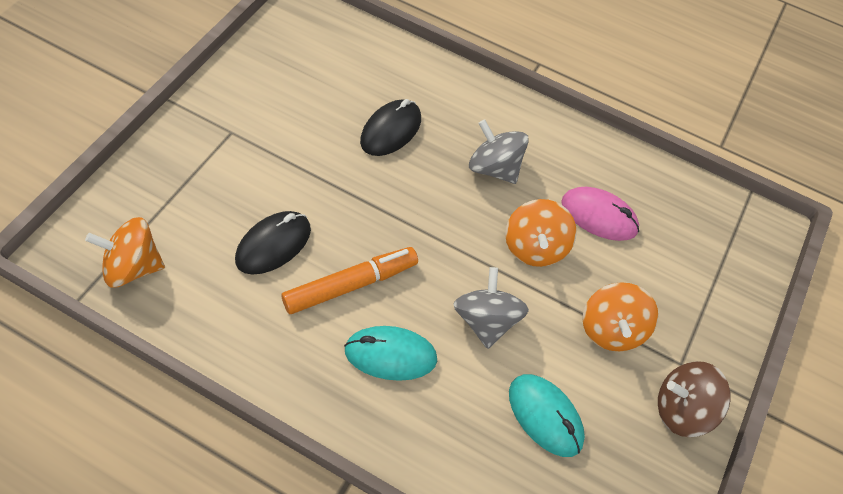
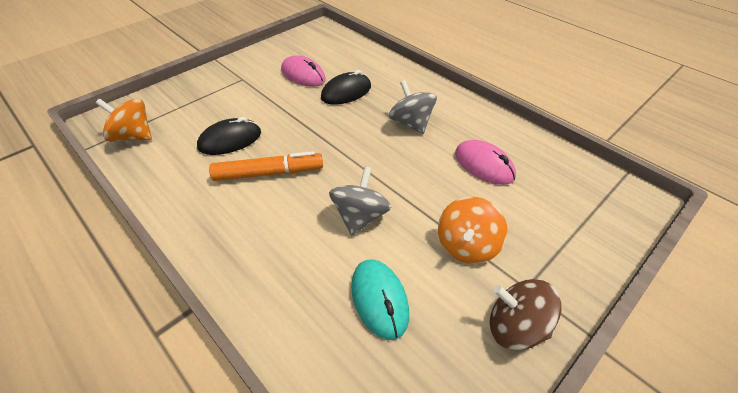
camera: 25 degrees right, 10 degrees down
(317, 109) = (303, 75): none -> pink mouse
(390, 355) = (272, 224): turquoise mouse -> none
(534, 247) = (422, 176): orange spinning top -> none

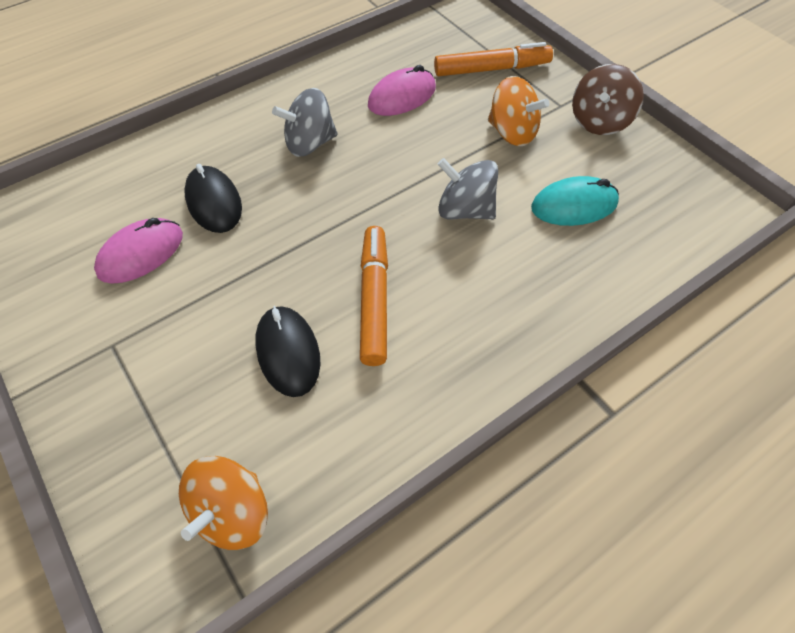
camera: 80 degrees left, 10 degrees up
(555, 224) = (492, 69): none -> orange marker

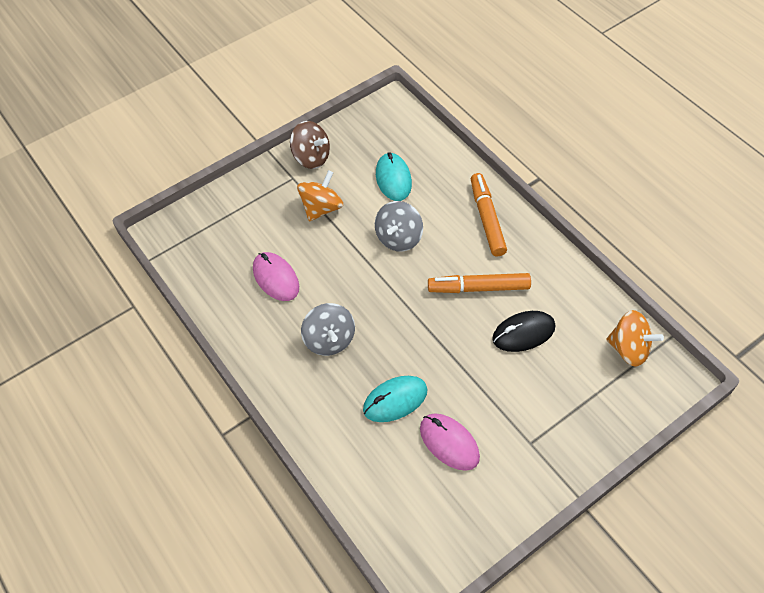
camera: 90 degrees left, 0 degrees up
(214, 202) = (395, 400): black mouse -> turquoise mouse
(492, 69) = (246, 218): orange marker -> orange marker (487, 219)

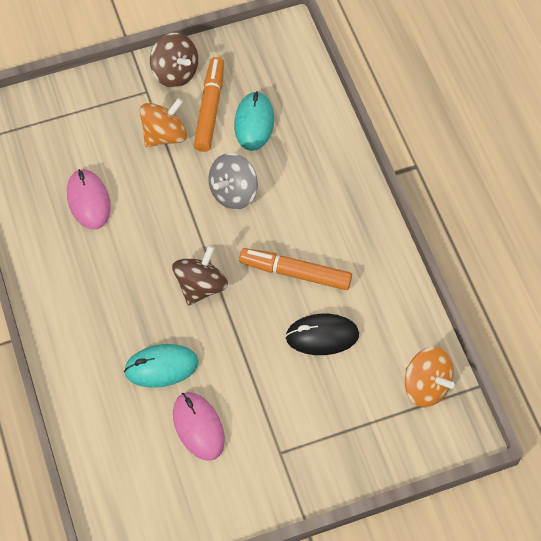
camera: 15 degrees right, 5 degrees up
(329, 340) = (119, 283): grey spinning top -> none
(402, 321) = (201, 286): none -> brown spinning top
(487, 219) = (337, 198): orange marker -> orange marker (210, 109)

